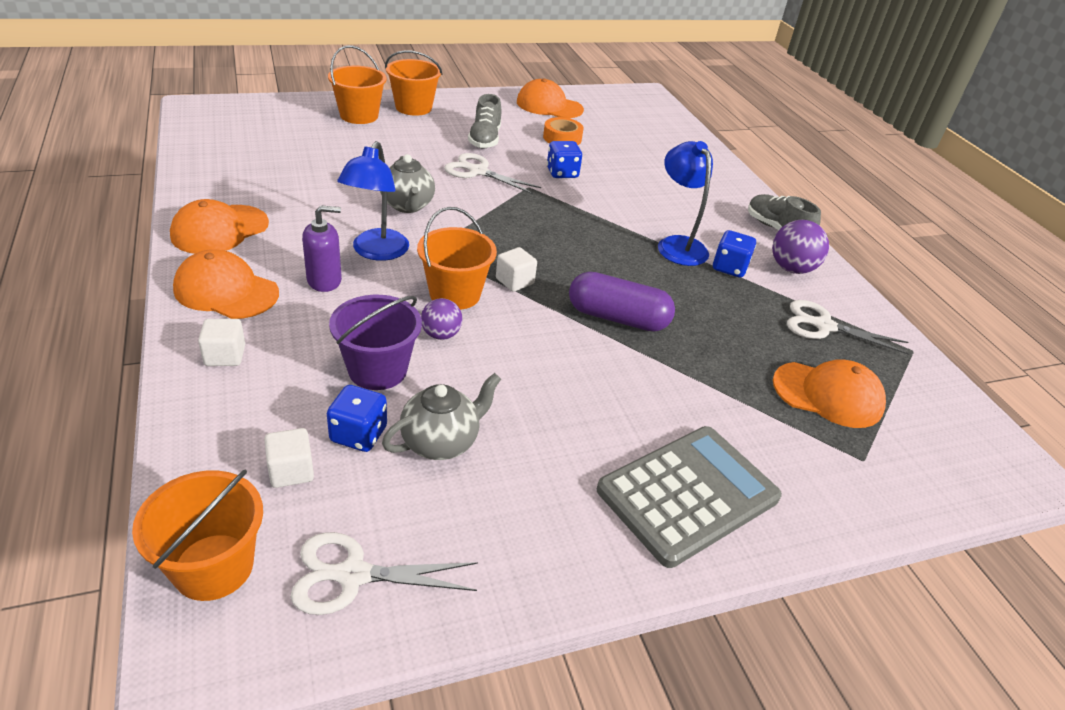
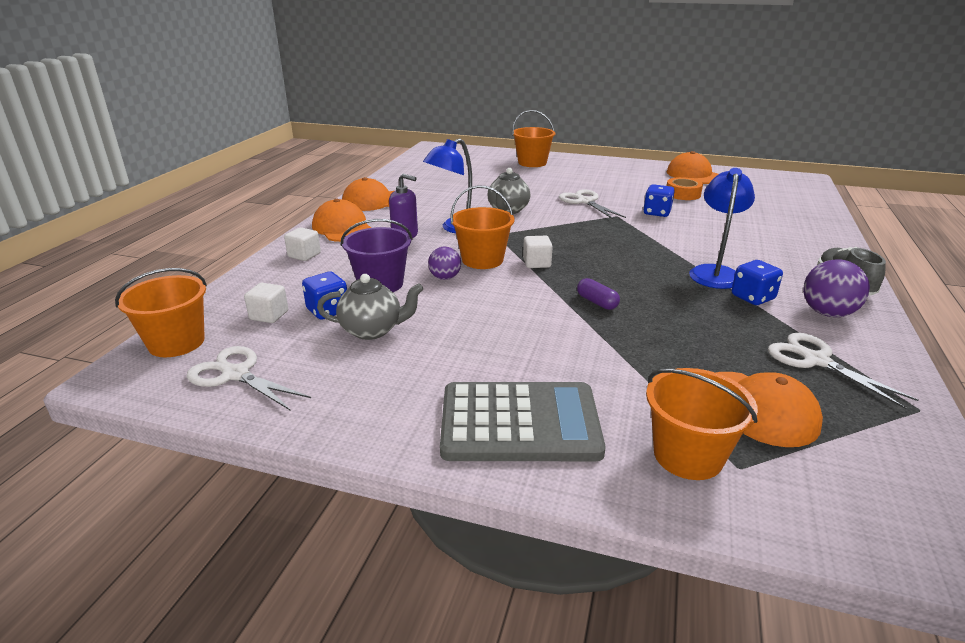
camera: 40 degrees right, 10 degrees down
(413, 107) = (578, 163): orange bucket -> orange bucket (688, 455)
(485, 139) = (613, 186): grey shoe -> none
(617, 318) = (597, 302): purple capsule -> purple capsule, size x0.51

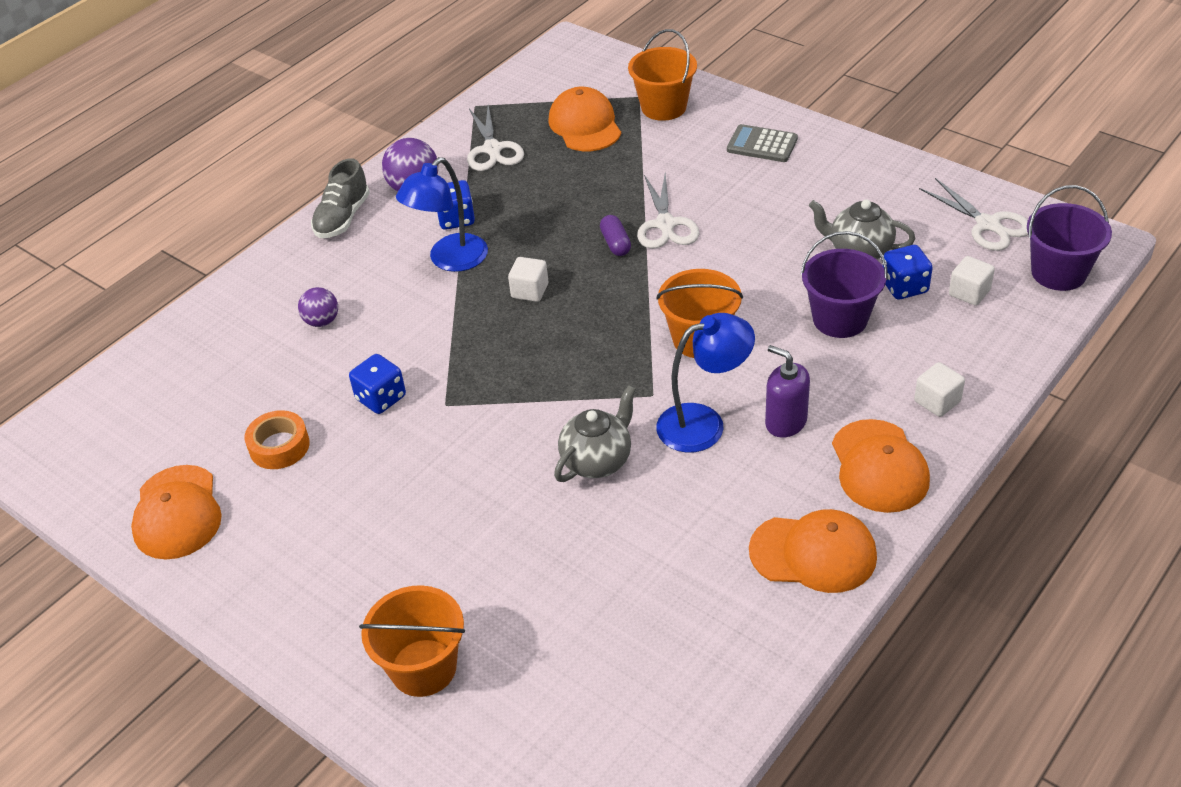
camera: 155 degrees left, 15 degrees up
(176, 342) = (1058, 273): orange bucket -> purple bucket
(445, 278) = (760, 315): purple ball -> purple ball (322, 321)
(519, 423) = (762, 144): grey calculator -> grey calculator, size x0.54
(536, 263) = (636, 318): white cube -> white cube (530, 291)
(585, 202) = (456, 459): white scissors -> white scissors (665, 224)

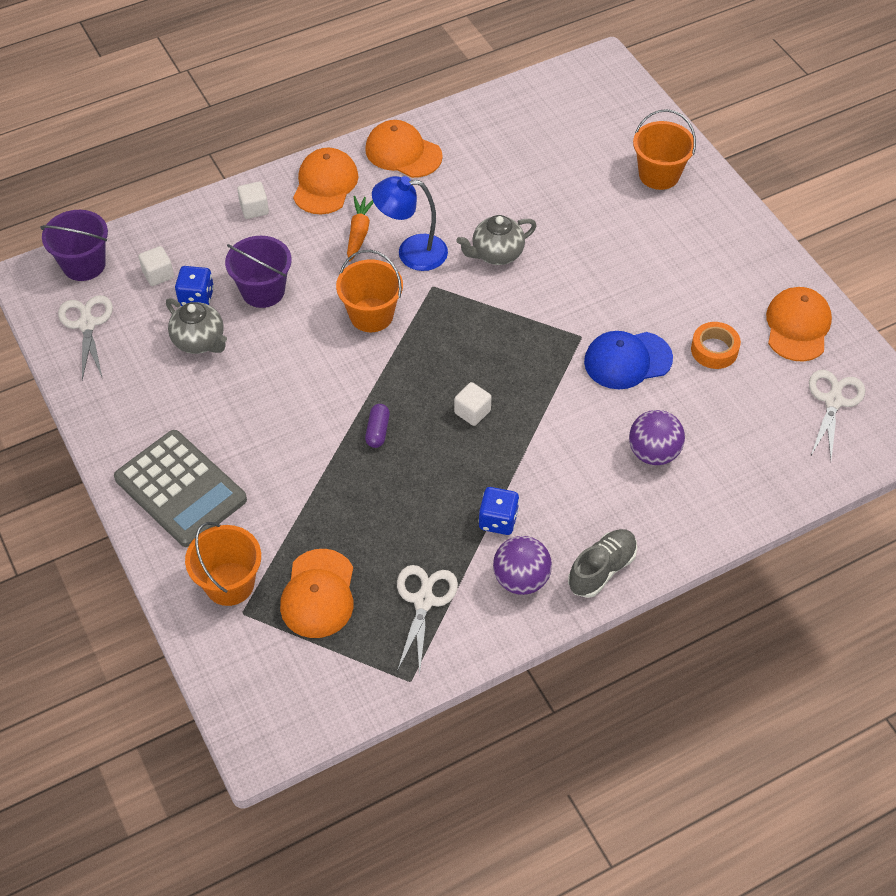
camera: 160 degrees left, 10 degrees up
(322, 321) = (653, 453): purple ball -> purple ball, size x1.56
(381, 398) = (627, 360): blue dice -> blue cap
(450, 260) = (523, 473): blue lamp -> none
(665, 224) = (325, 433): white scissors -> white scissors (833, 401)
(762, 144) = (180, 489): grey calculator -> grey calculator, size x1.85
(785, 422) = (359, 232): purple soap dispenser -> orange carrot

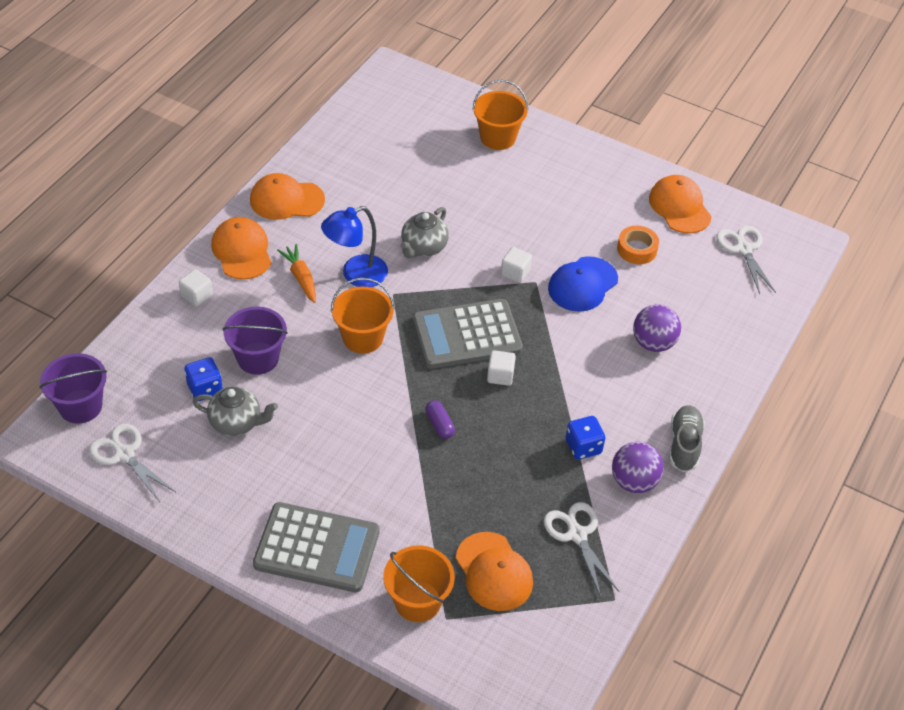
camera: 35 degrees left, 5 degrees down
(158, 274) = (155, 385): white cube -> white cube (515, 273)
(471, 357) = (467, 334): none -> grey calculator

